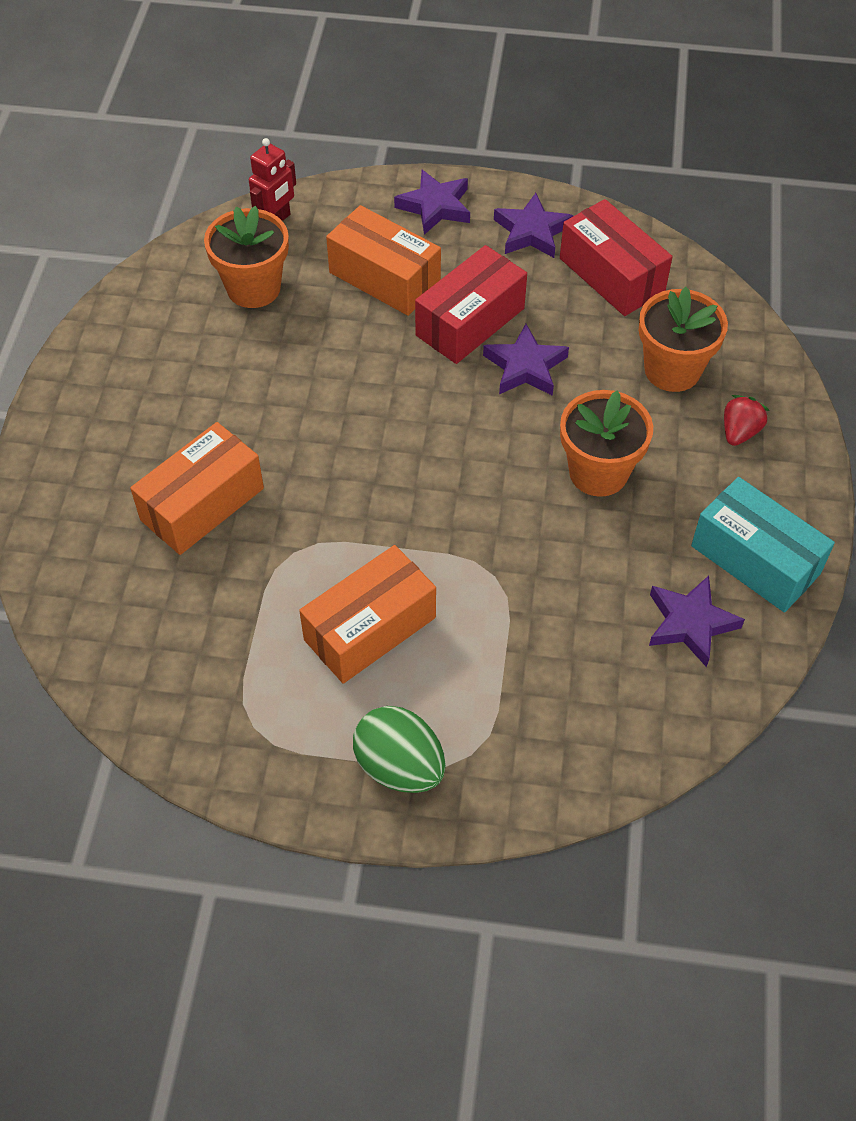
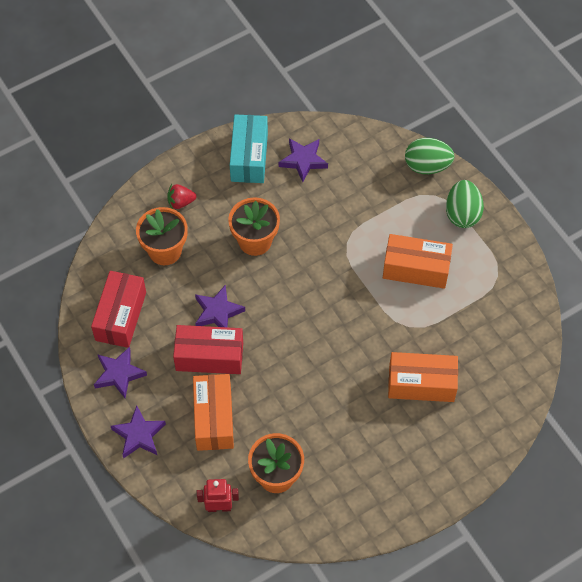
camera: 130 degrees left, 5 degrees up
(532, 788) = (427, 166): none -> green egg

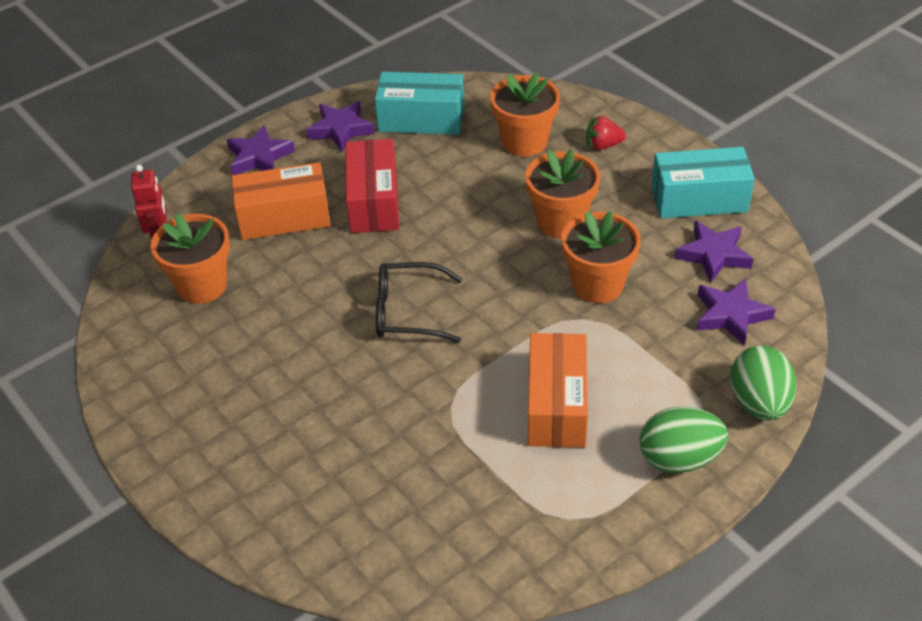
camera: 85 degrees right, 15 degrees down
(121, 316) = (421, 119): red box -> turquoise box
(181, 202) = (603, 145): red strawberry -> red strawberry turned 75 degrees counterclockwise
(218, 312) = (441, 200): purple star -> purple star (731, 315)
(318, 230) = (597, 285): none -> orange flower pot
(324, 343) = (408, 312): none -> black glasses
(421, 384) = (352, 430): orange box -> none

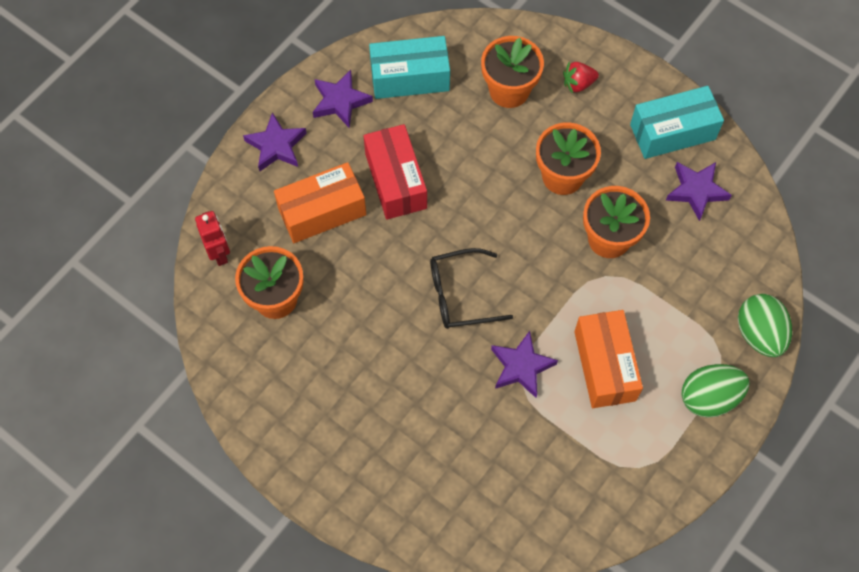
camera: 15 degrees left, 20 degrees up
(731, 315) = (722, 251): purple star -> purple star (521, 367)

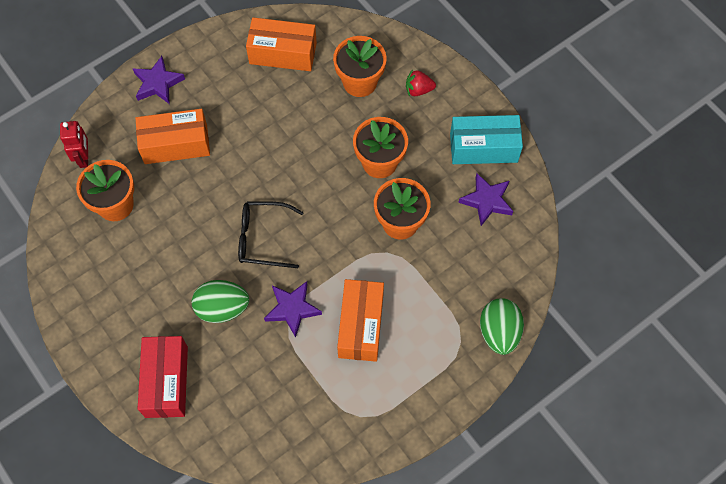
camera: 15 degrees right, 0 degrees up
(340, 101) = (220, 59): purple star -> none
(396, 181) = (243, 134): red box -> red box (166, 381)
(410, 78) = (283, 53): turquoise box -> orange box
(709, 397) = (438, 374): green egg -> green egg (222, 308)

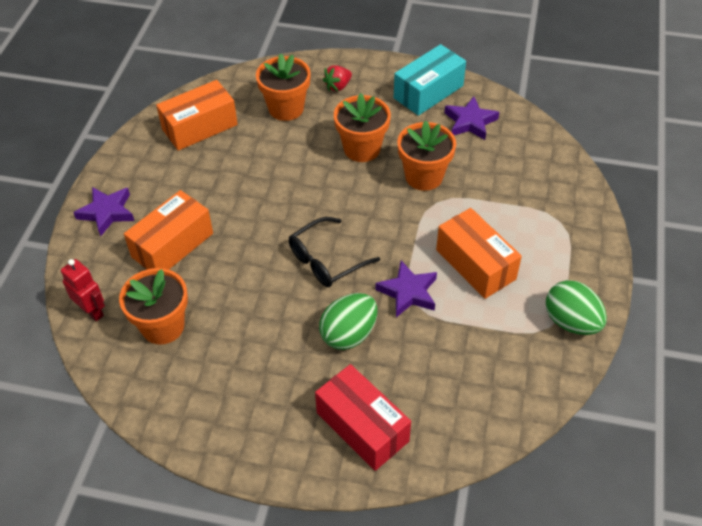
camera: 40 degrees left, 15 degrees down
(499, 332) = (578, 196): green egg -> green egg (571, 322)

